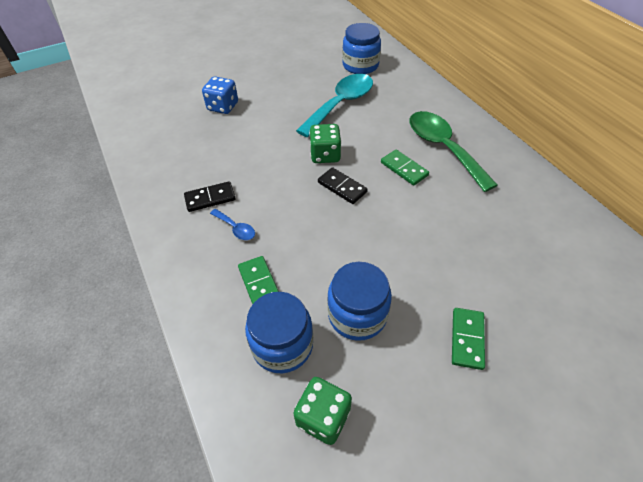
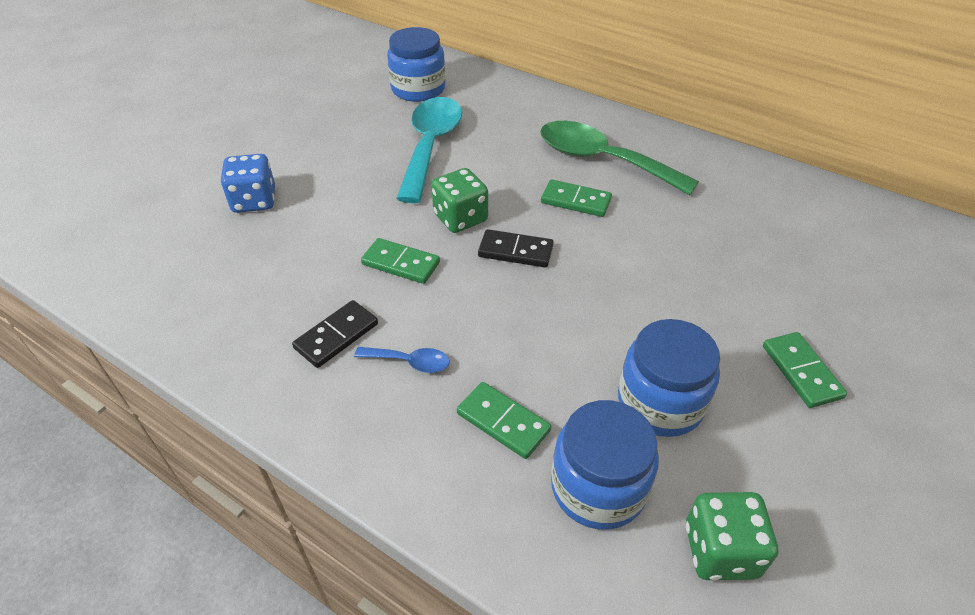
camera: 30 degrees left, 5 degrees down
(272, 170) = (400, 263): none -> green domino

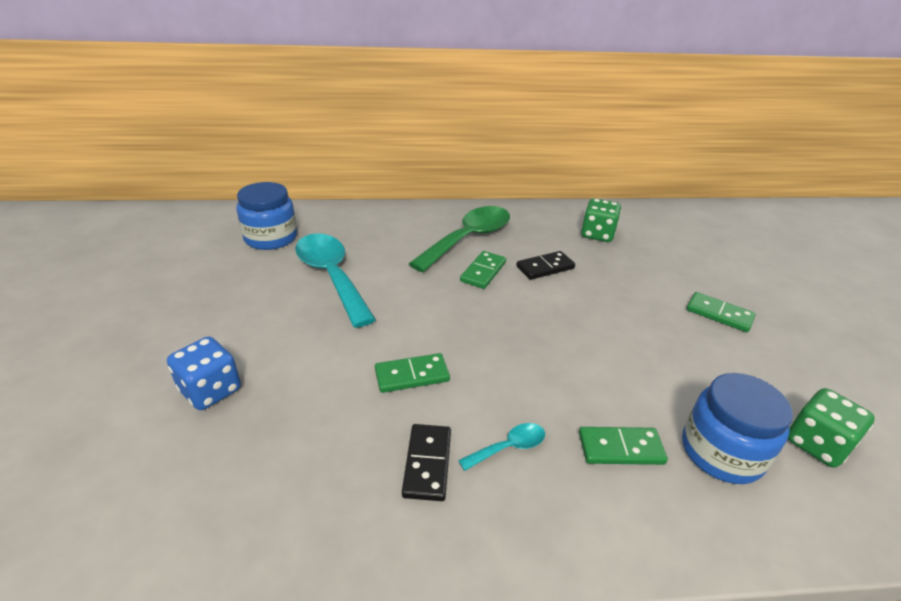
camera: 40 degrees left, 10 degrees down
(410, 362) = (509, 447): blue spoon -> turquoise spoon
(460, 218) = (418, 319): green dice -> green dice (597, 234)
(515, 251) = (485, 324): black domino -> black domino (545, 267)
(575, 201) = (483, 272): green domino -> green domino turned 45 degrees counterclockwise
(602, 160) = (468, 239): green spoon -> green spoon turned 135 degrees clockwise
(660, 402) = (683, 374): blue jar -> none

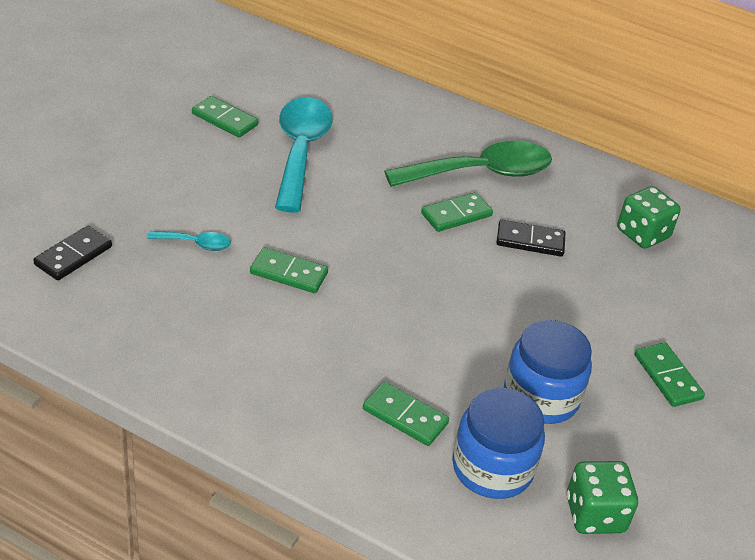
camera: 30 degrees right, 5 degrees up
(210, 390) = (124, 205): blue dice -> none
(249, 278) = (225, 119): none -> green domino
(271, 238) = (277, 84): blue jar -> blue jar (541, 397)
(427, 463) = (237, 340): black domino -> black domino (73, 256)
(509, 447) = (312, 365): turquoise spoon -> turquoise spoon (195, 244)

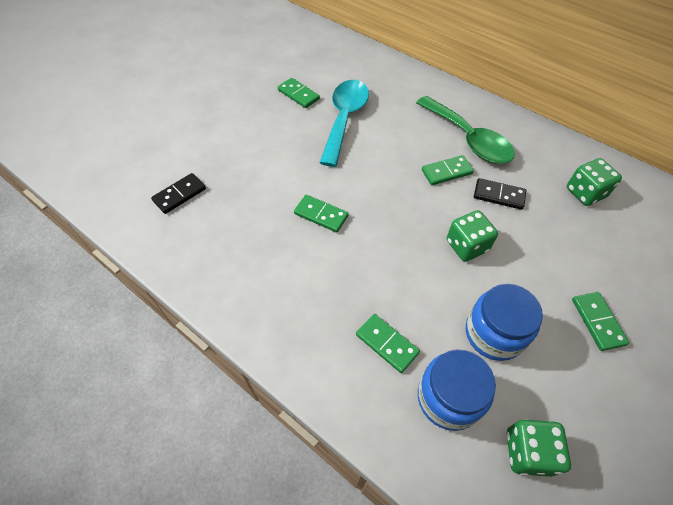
camera: 15 degrees right, 15 degrees up
(195, 244) = (261, 188): turquoise spoon -> none
(481, 173) = (468, 139): green spoon -> green spoon turned 60 degrees clockwise
(494, 301) = (466, 246): none -> green dice

